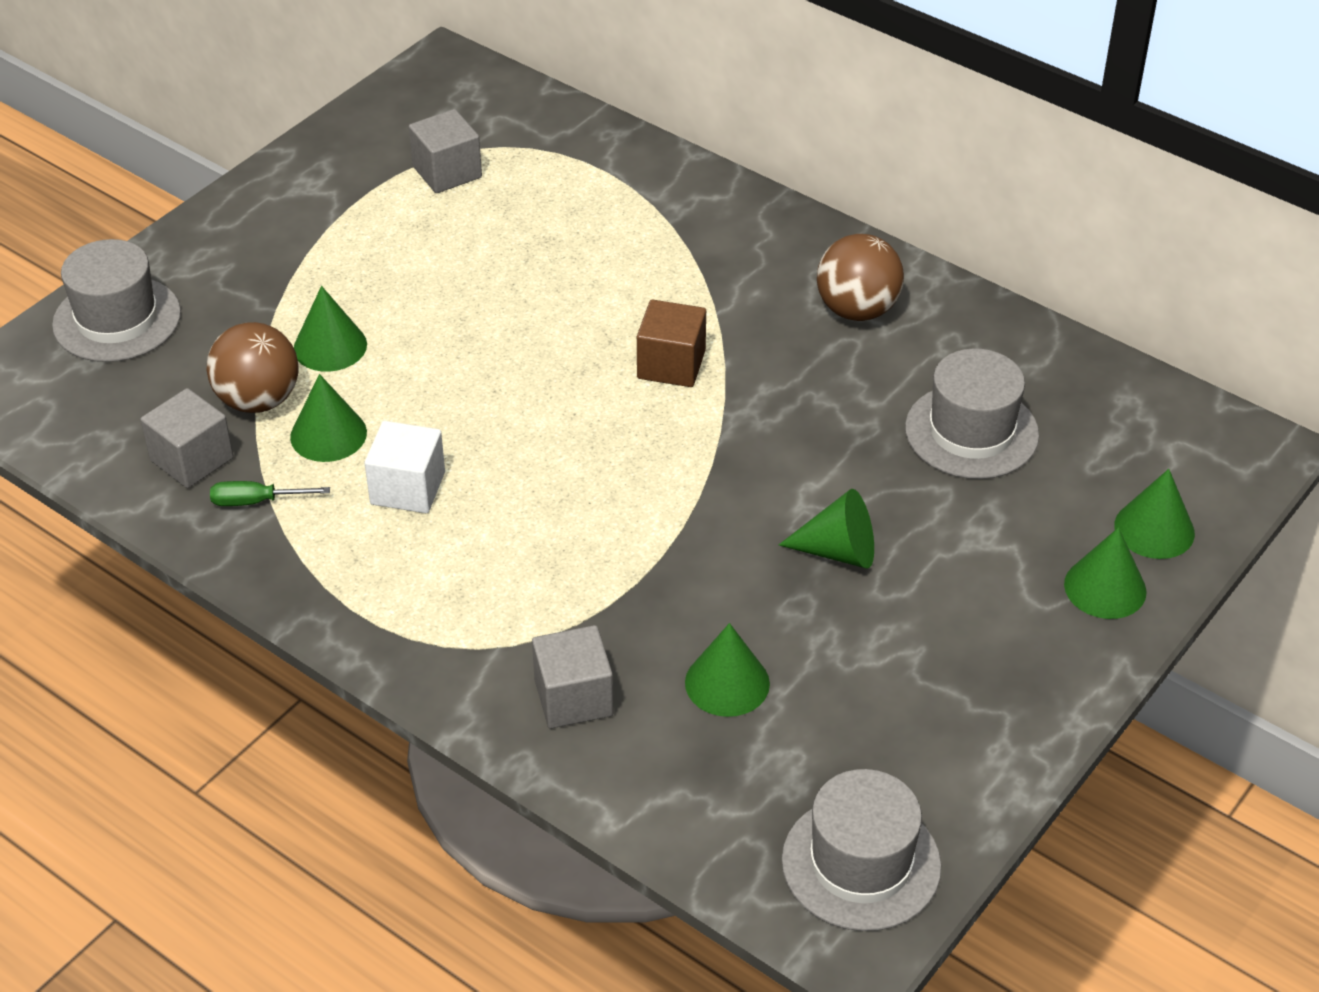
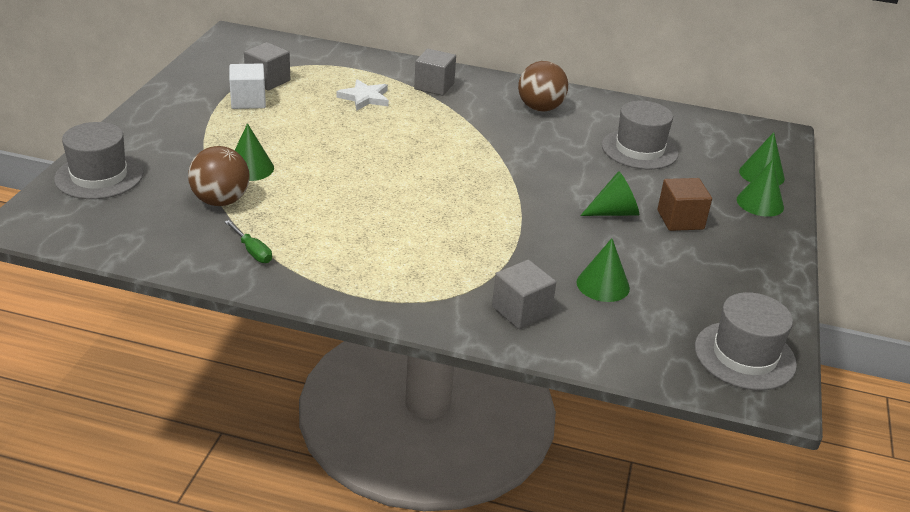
camera: 25 degrees left, 10 degrees down
(192, 459) = (195, 237): grey cube -> grey cube (434, 86)
(256, 501) = (252, 251): green screwdriver -> green screwdriver turned 105 degrees counterclockwise
(328, 434) = (277, 210): green cone -> none
(408, 488) = (346, 227): white cube -> white cube (248, 101)
(579, 235) = (365, 98): none -> white star
(671, 364) = (459, 146): brown cube -> brown cube (680, 220)

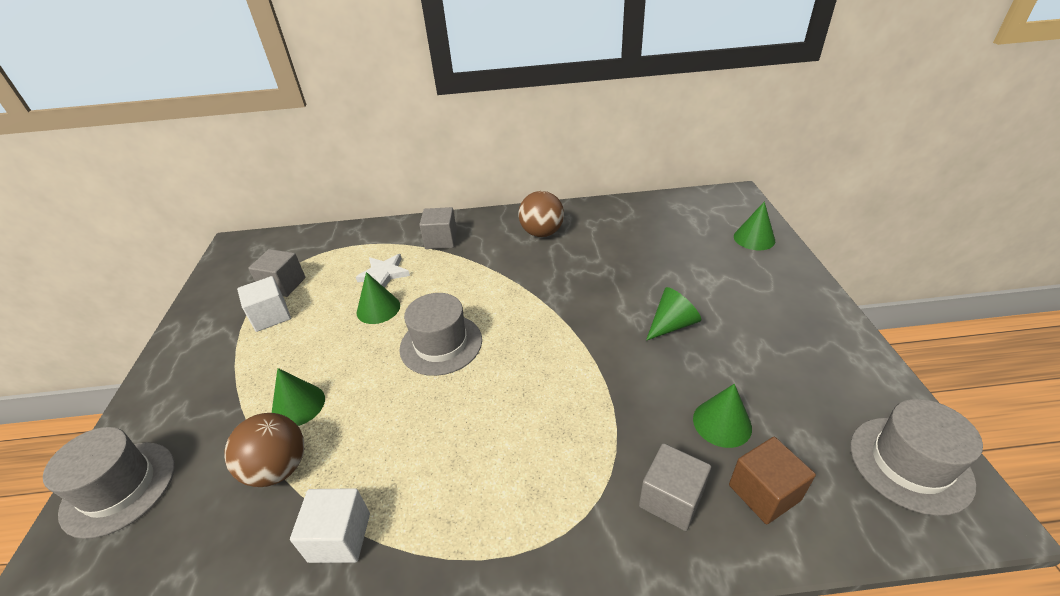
camera: 15 degrees left, 5 degrees up
(252, 251) = (340, 537): green screwdriver -> white cube
(639, 149) = (646, 247): grey hat -> grey hat (441, 344)
(680, 220) = (730, 311): brown cube -> brown cube (764, 492)
(760, 203) = (775, 268): green cone -> green cone (378, 308)

